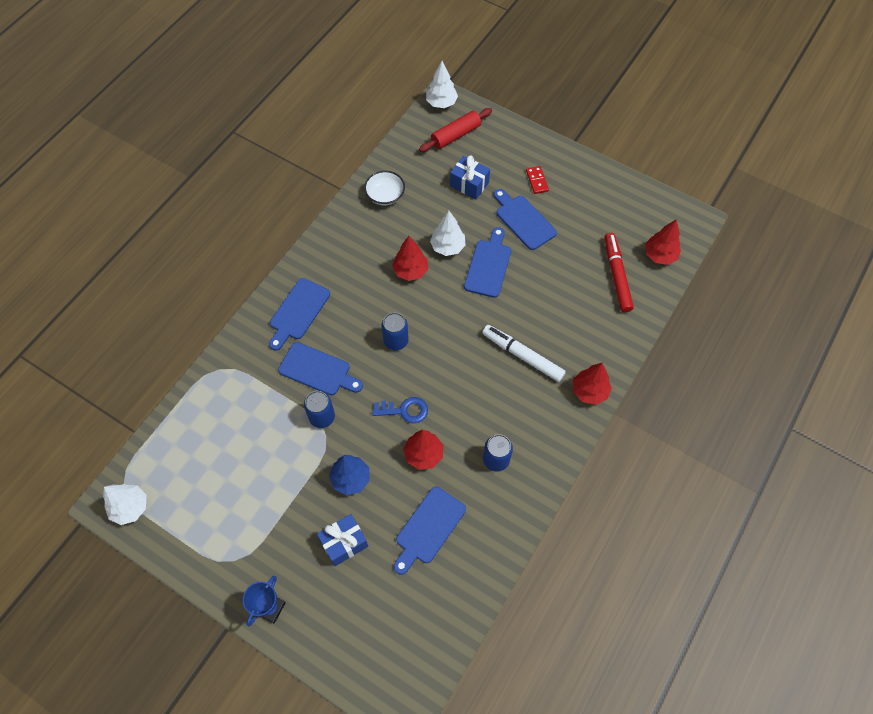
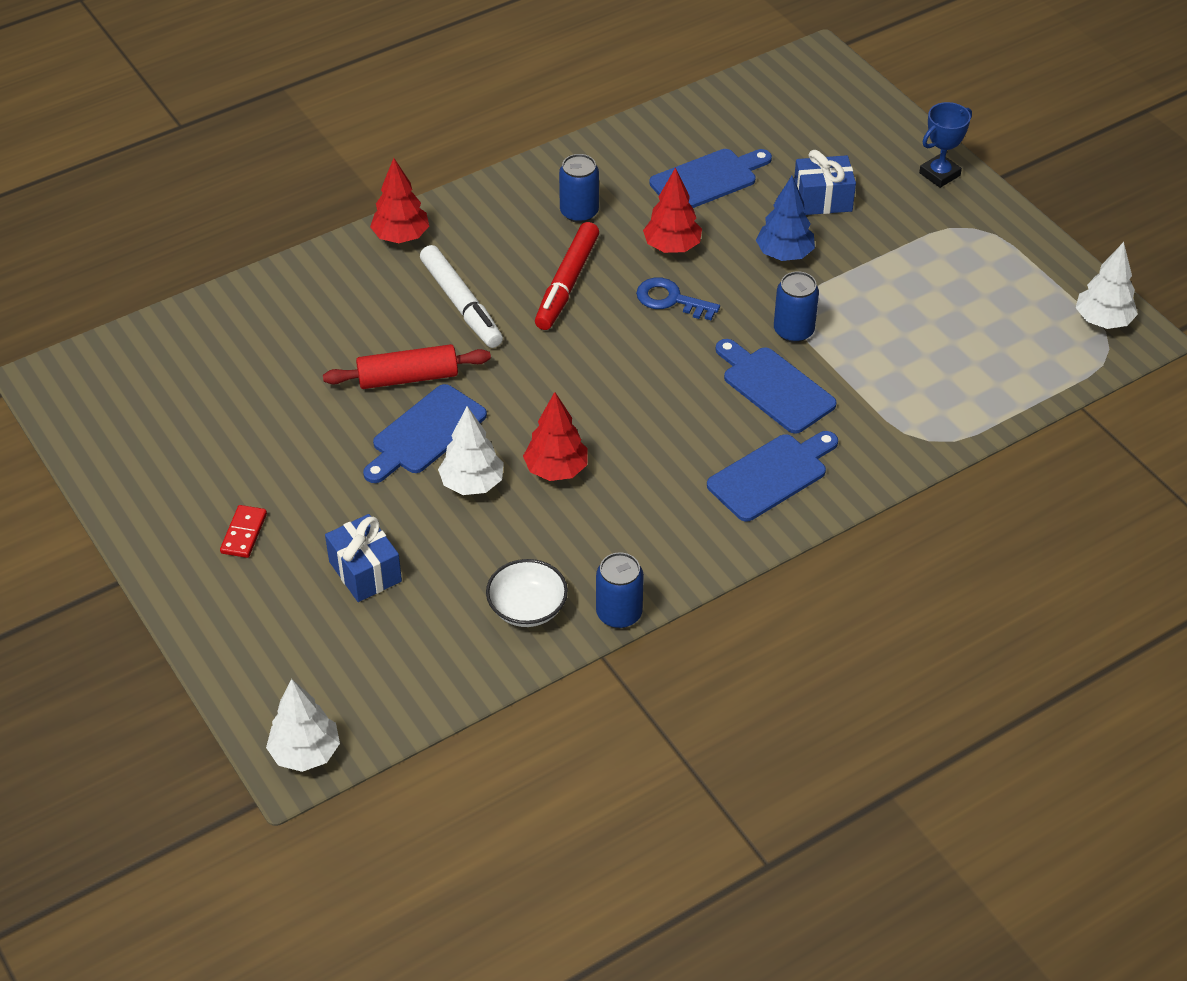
camera: 155 degrees left, 15 degrees down
(396, 341) = (636, 384): blue can -> blue can (619, 613)
(456, 135) = (325, 673): red rolling pin -> red rolling pin (408, 377)
(523, 220) = (317, 479): blue cutting board -> none
(616, 275) = (241, 351): red marker -> red marker (567, 283)
(659, 255) = (152, 354): red tree -> none

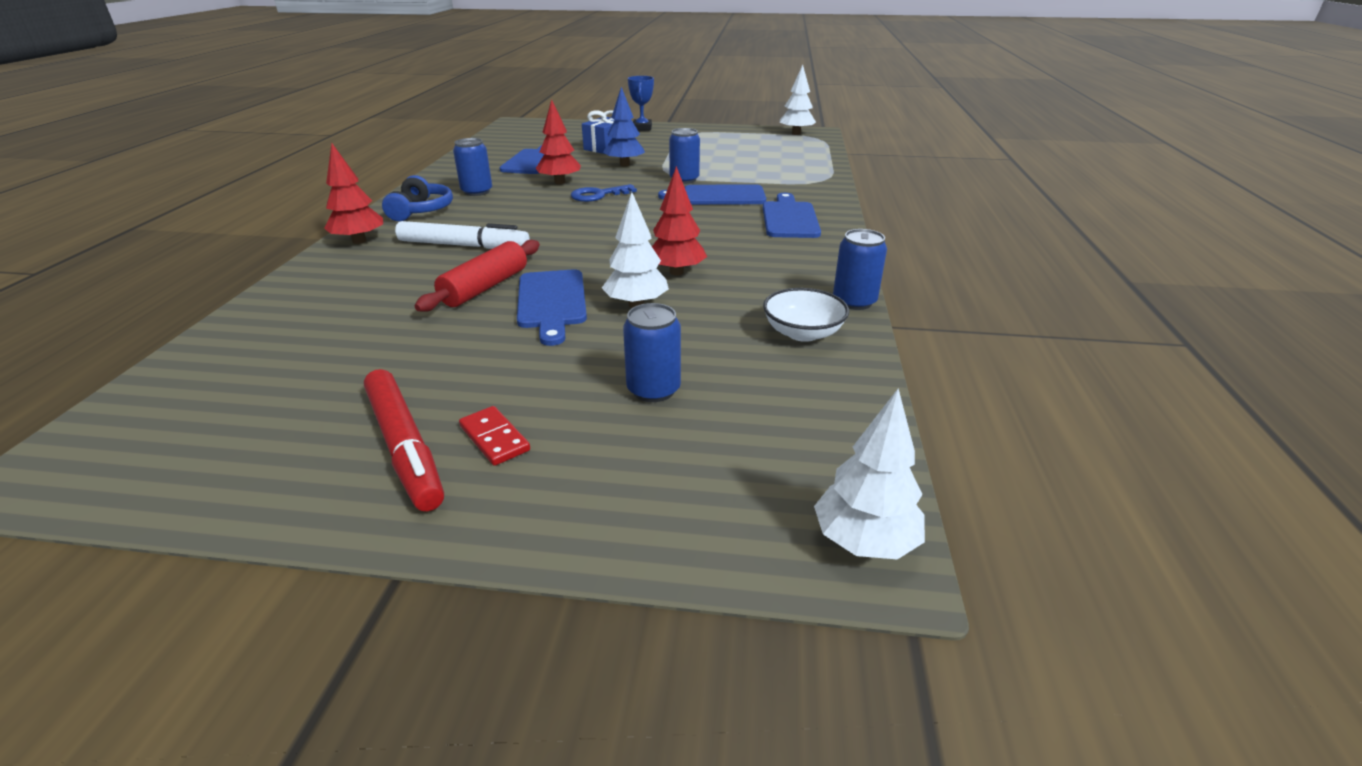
camera: 50 degrees left, 15 degrees down
(365, 571) = (653, 389): blue gift -> blue can
(496, 216) = (421, 211): none -> blue headphones
(567, 283) = (523, 213): red marker -> red marker (405, 447)

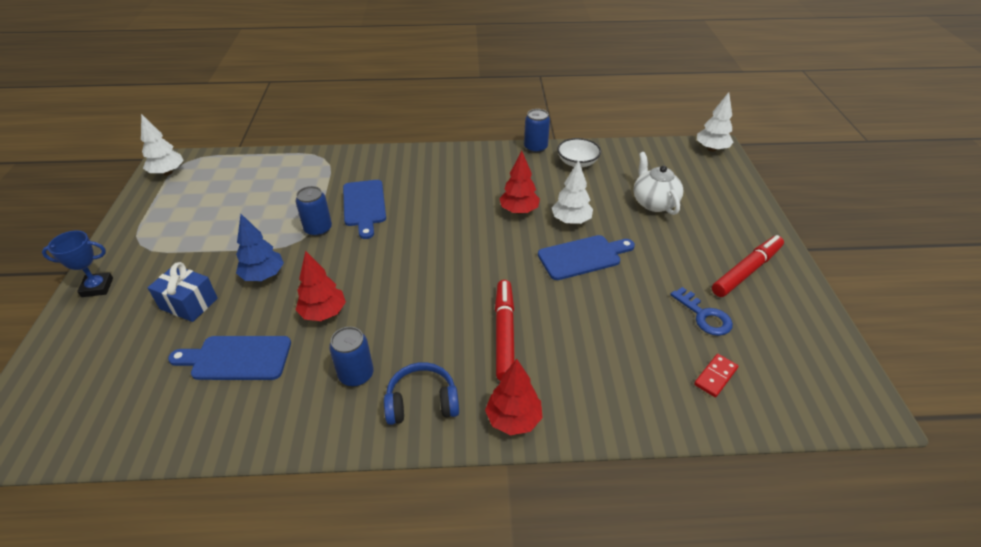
camera: 100 degrees left, 10 degrees up
(464, 245) = (504, 334): white marker -> red marker
(485, 287) = (574, 295): red rolling pin -> none
(495, 438) = (720, 244): red domino -> red domino (715, 376)
(598, 195) = (365, 276): blue key -> blue key (704, 316)
(653, 389) = (654, 202): blue can -> white teapot
(789, 218) = (412, 170): blue cutting board -> none

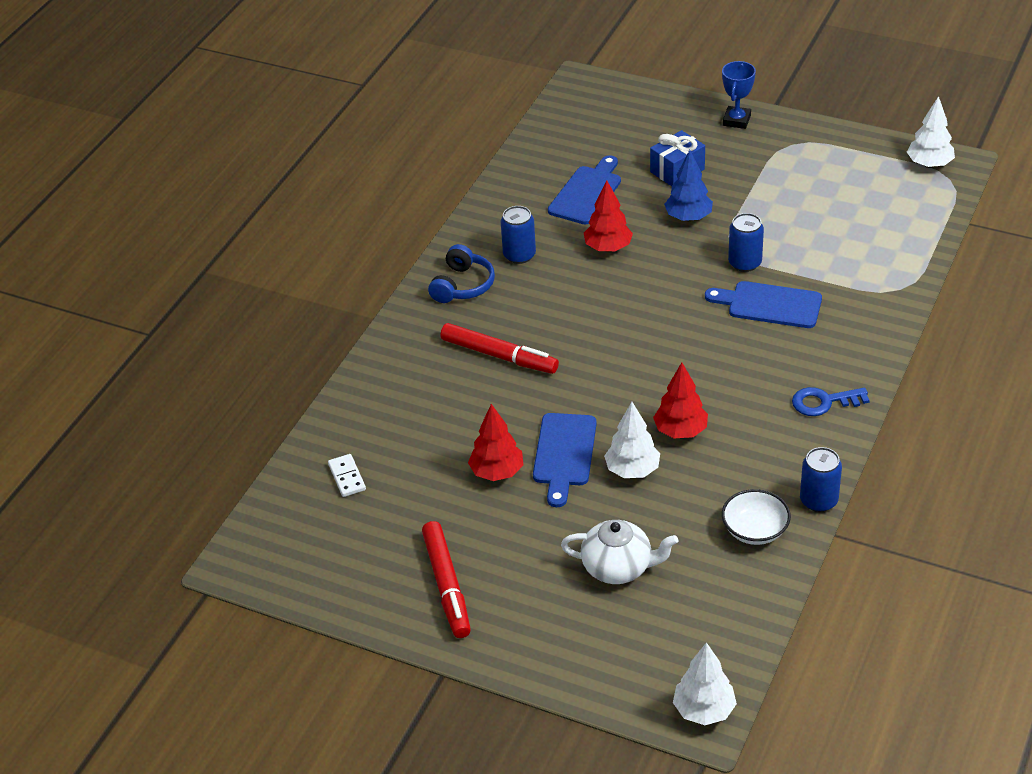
camera: 120 degrees right, 0 degrees up
(513, 419) = (407, 332): red tree -> red tree (497, 472)
(704, 316) = (415, 510): blue key -> blue key (823, 402)
(715, 376) = (347, 477): red domino -> white domino

